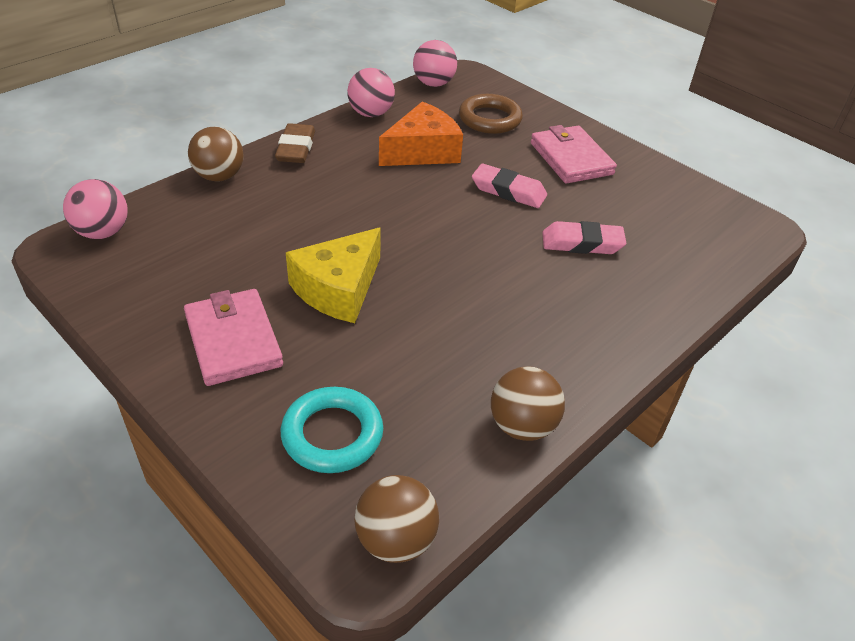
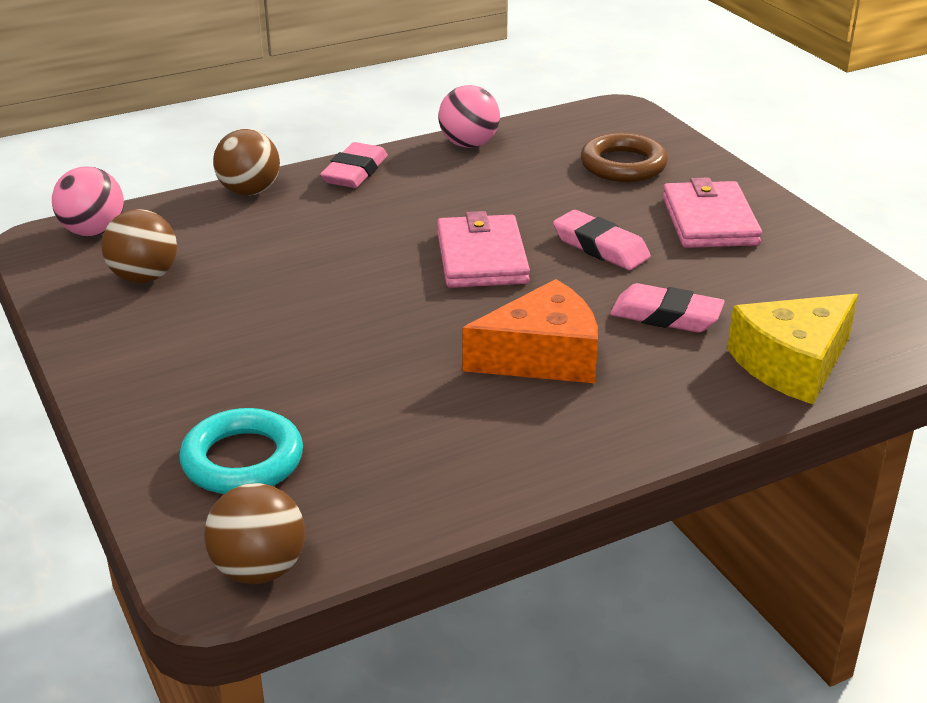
camera: 20 degrees right, 10 degrees down
(233, 340) = (180, 354): pink wallet -> pink wallet (481, 257)
(296, 148) = (355, 172): brown eraser -> pink eraser
(338, 289) = (327, 322): yellow cheese -> yellow cheese (792, 364)
(423, 151) = (512, 191): orange cheese -> orange cheese (542, 356)
(433, 84) = (570, 118): pink ball -> none
(522, 426) = (471, 491): brown ball -> brown ball (144, 277)

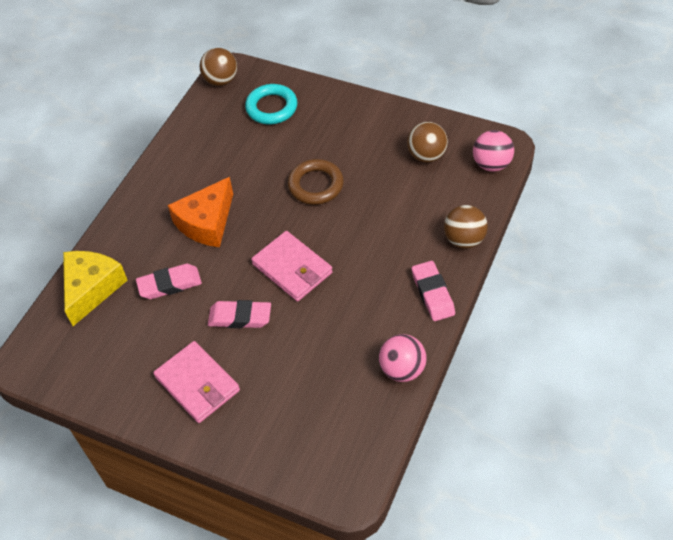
camera: 145 degrees right, 20 degrees up
(623, 165) = (289, 412): brown ring -> brown ring (316, 185)

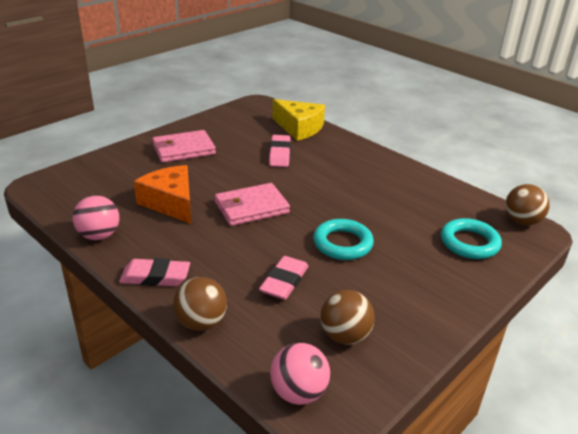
camera: 105 degrees right, 20 degrees down
(206, 222) = (332, 179): orange cheese -> orange cheese (170, 203)
(240, 317) = (224, 175): pink eraser -> pink eraser (284, 282)
(316, 185) = (342, 243): brown ring -> turquoise ring

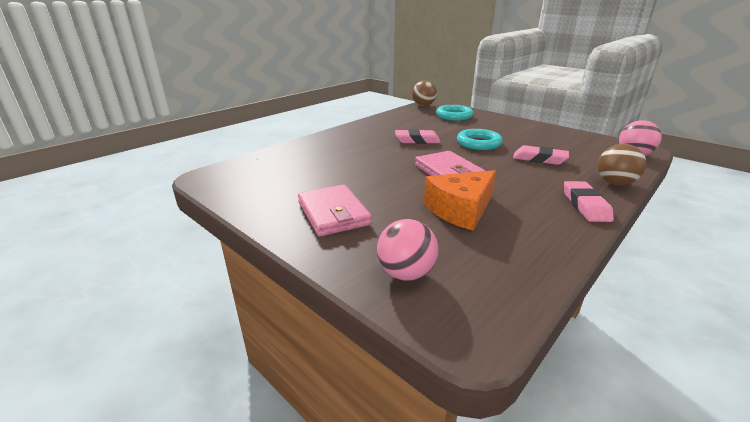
camera: 90 degrees left, 5 degrees down
(99, 235) = (552, 246): pink ball -> pink ball (406, 273)
(279, 154) = (343, 163): pink eraser -> pink eraser (417, 140)
(299, 128) = (284, 156): yellow cheese -> none
(345, 336) = (573, 144): brown ball -> none

